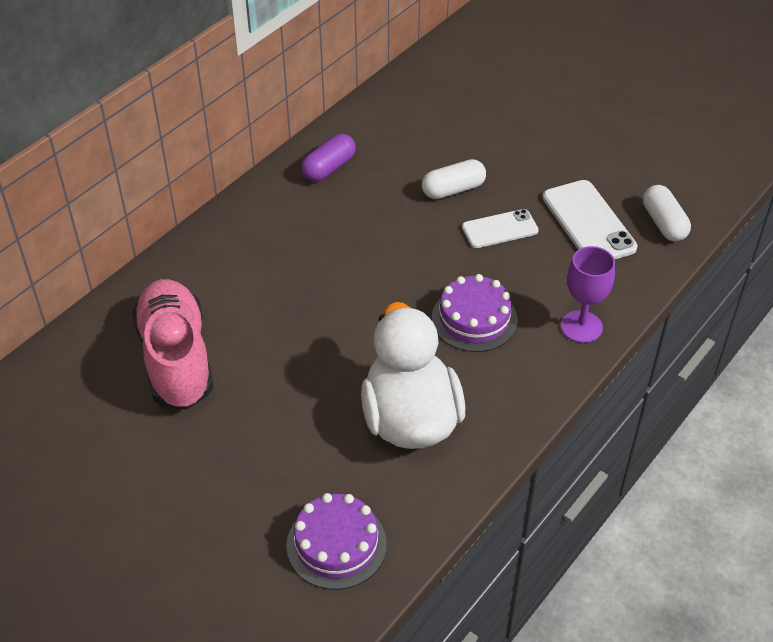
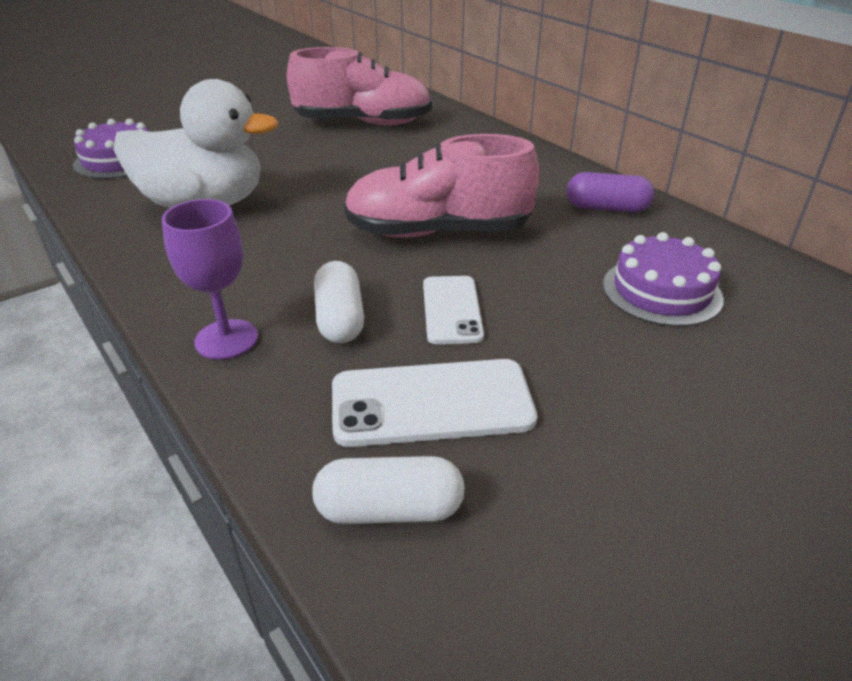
camera: 105 degrees right, 10 degrees down
(329, 168) = (606, 208): purple capsule -> purple capsule turned 45 degrees counterclockwise
(401, 254) = (438, 232): none -> pink shoe
(453, 190) = (547, 286): white capsule -> white capsule (340, 319)
(474, 319) = (303, 261): purple cake -> purple cake (661, 291)

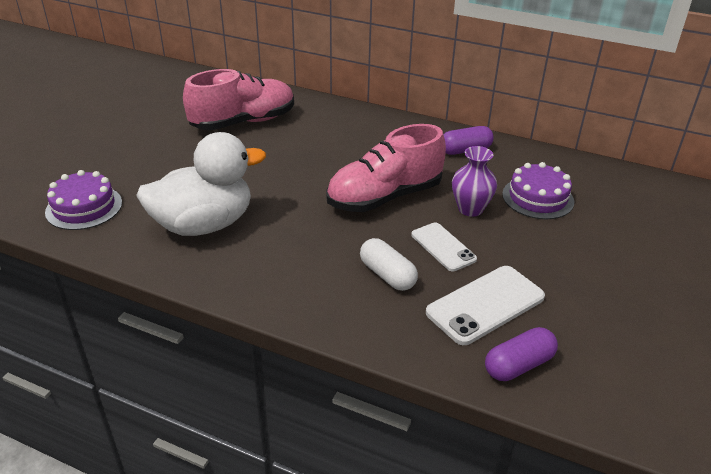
camera: 30 degrees left, 0 degrees up
(226, 339) = (335, 312): purple goblet -> none
(389, 509) = (518, 365): white capsule -> purple capsule
(541, 276) = (470, 209): none -> purple vase

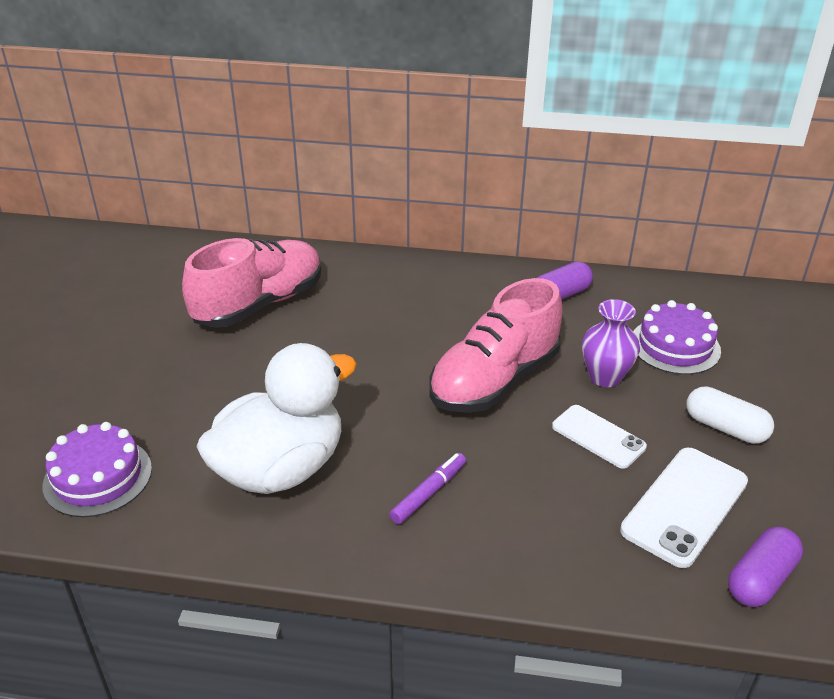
camera: 15 degrees left, 0 degrees up
(297, 259) = (428, 493): none -> purple marker
(387, 275) = (550, 491): white capsule -> white capsule (725, 428)

